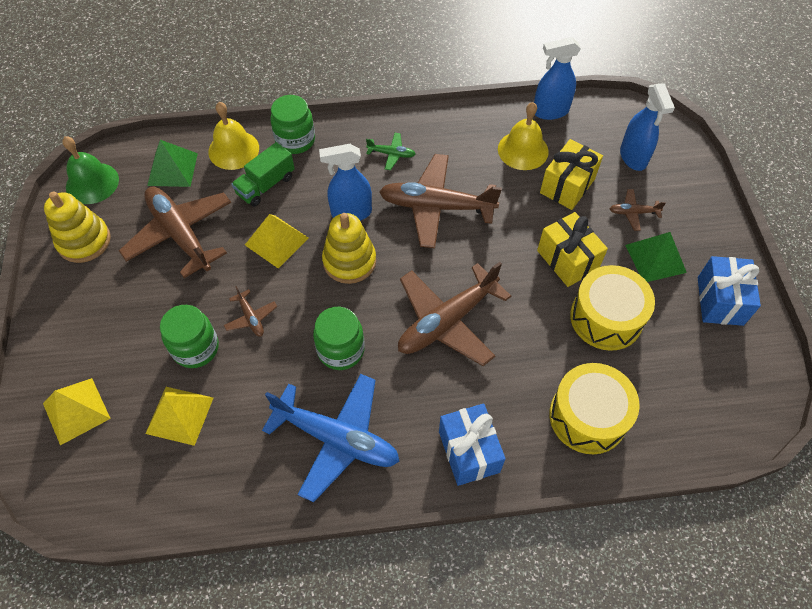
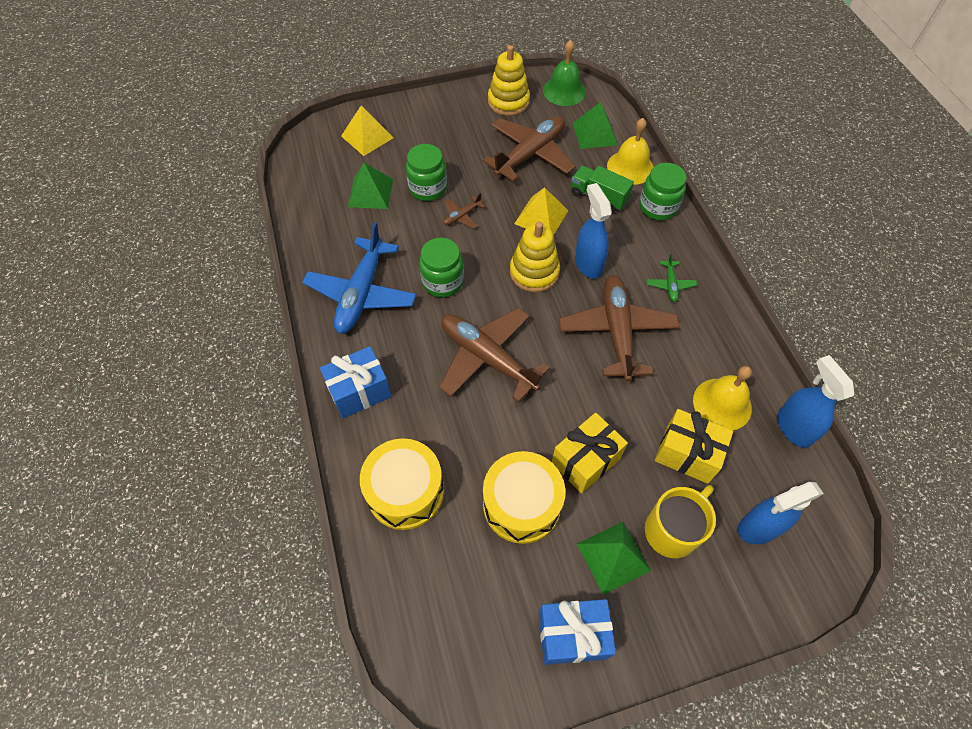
camera: 80 degrees right, 0 degrees up
(180, 415) = (370, 193): yellow pyramid -> green pyramid
(633, 212) = (672, 530): brown plane -> yellow mug

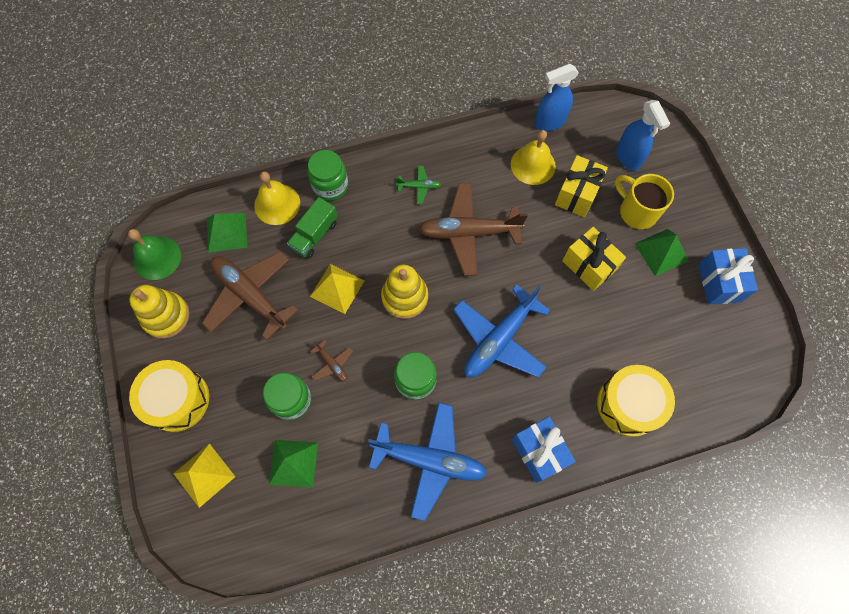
camera: 90 degrees left, 10 degrees up
(487, 358) = (499, 339): brown plane -> blue plane
(521, 504) = (629, 314): yellow drum -> yellow drum (177, 400)
(588, 264) = (396, 250): blue spray bottle -> none

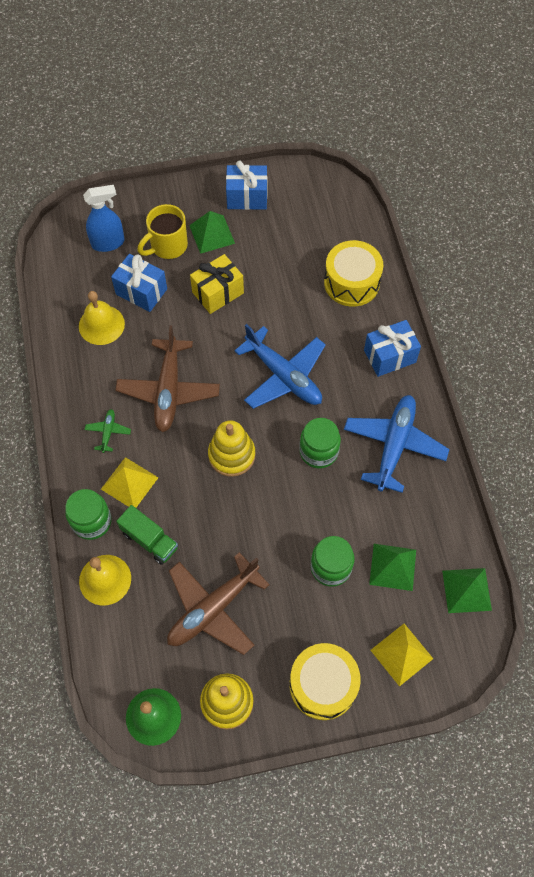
camera: 85 degrees left, 5 degrees down
(226, 232) = (132, 636): green pyramid -> green pyramid (466, 590)
(332, 364) = (296, 527): brown plane -> none
(337, 288) = (214, 519): yellow pyramid -> yellow pyramid (129, 483)
(549, 122) = (54, 303): blue spray bottle -> none
(577, 194) = (141, 291): yellow gift -> blue gift

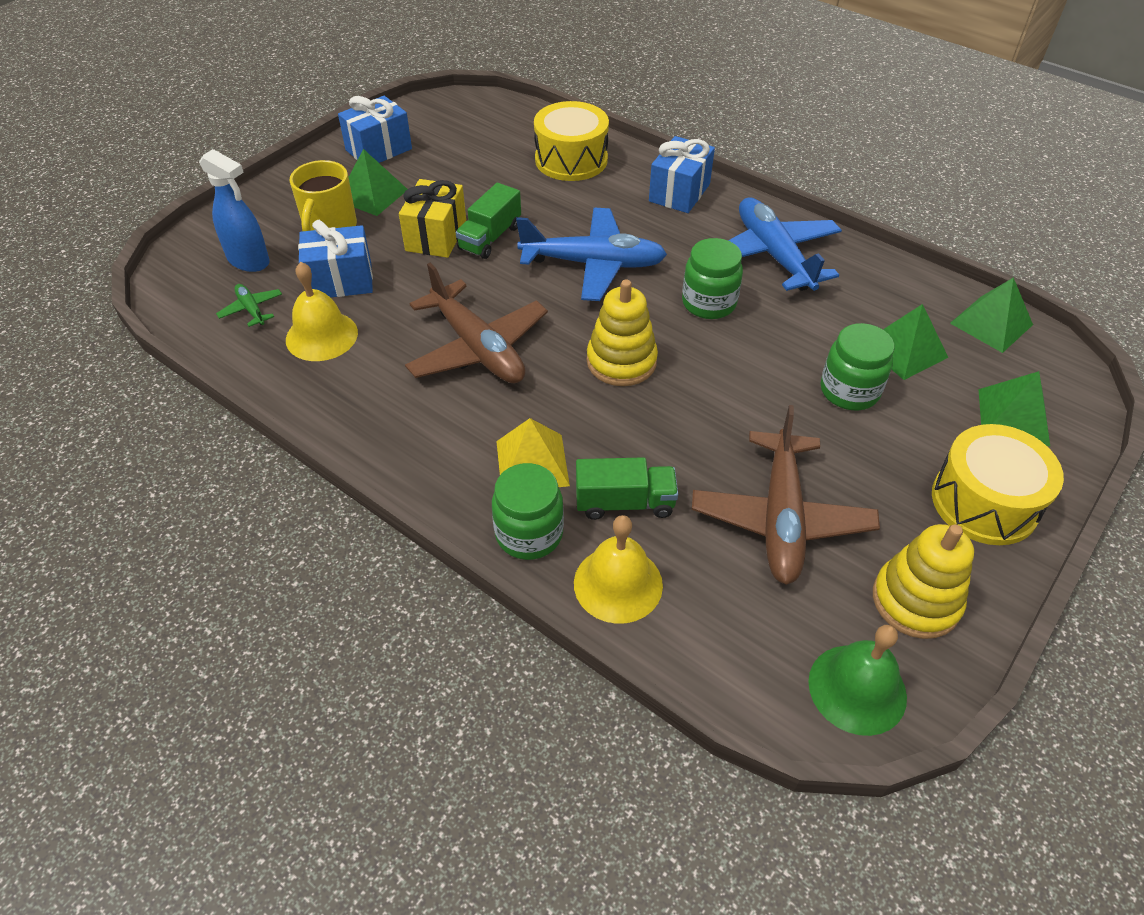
camera: 40 degrees left, 15 degrees down
(108, 243) = (249, 261): blue spray bottle -> blue spray bottle turned 90 degrees clockwise
(108, 432) = (446, 430): green plane -> green plane (251, 309)
(246, 314) = (490, 238): none -> green truck
(401, 654) = (1013, 417): yellow pyramid -> green pyramid

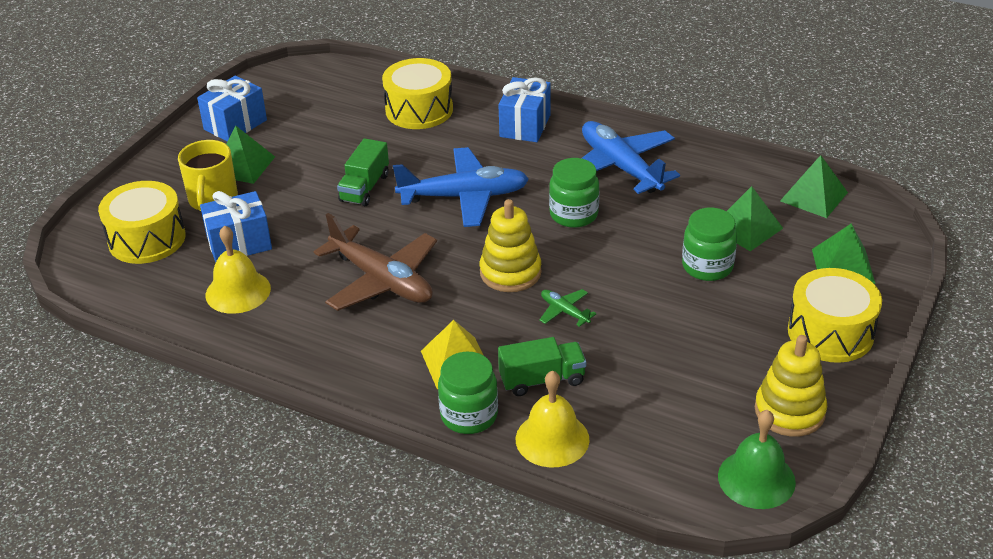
camera: 10 degrees left, 10 degrees down
(249, 261) = (147, 239): blue spray bottle -> yellow drum
(251, 309) = (165, 279): green plane -> green plane (564, 311)
(436, 236) = (314, 193): yellow gift -> none
(781, 518) = (672, 370): brown plane -> none

